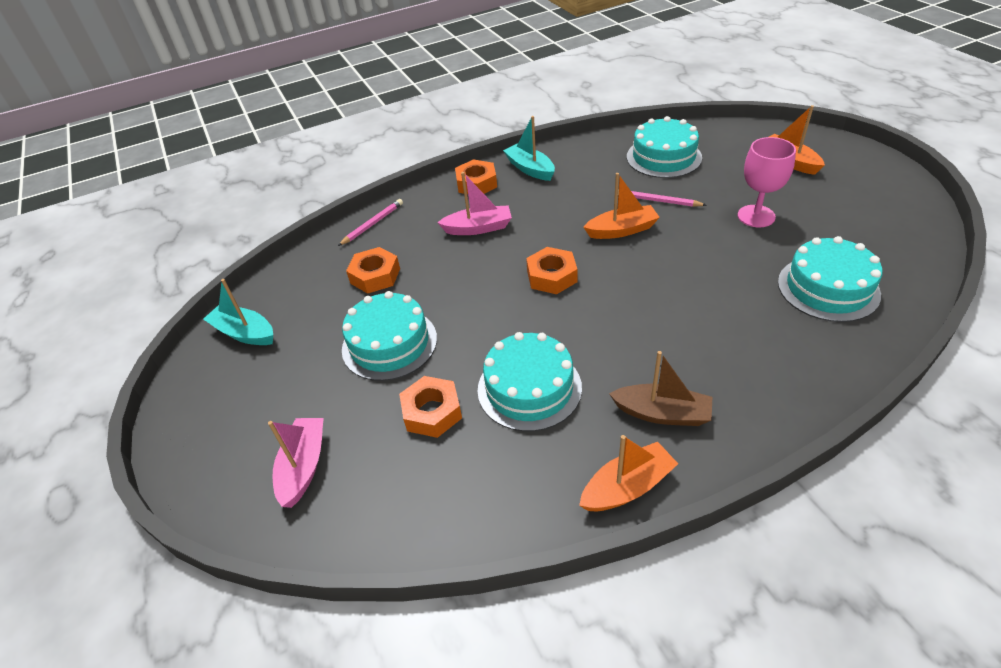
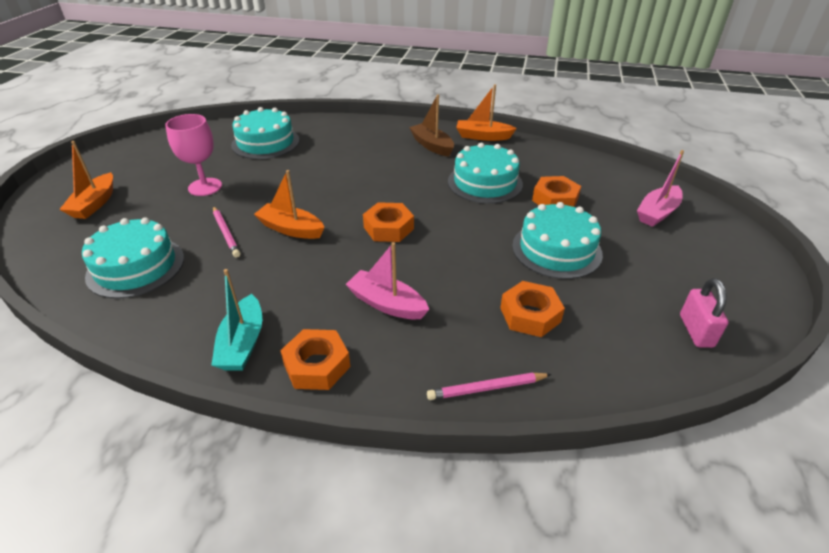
camera: 145 degrees left, 5 degrees down
(244, 333) = (696, 331): turquoise boat -> pink padlock

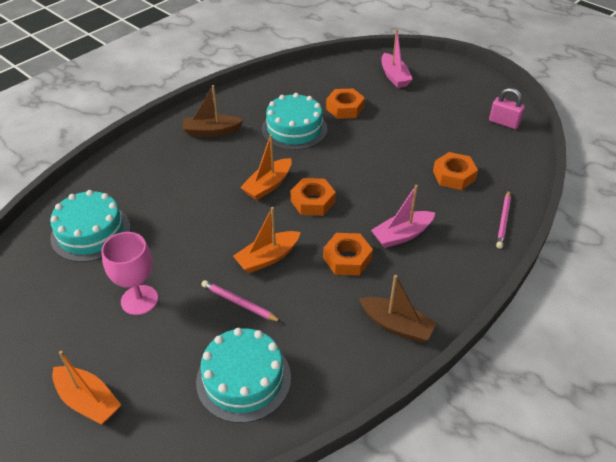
camera: 60 degrees left, 5 degrees up
(225, 233) = (239, 303): pink pencil -> pink pencil turned 150 degrees counterclockwise
(242, 343) = (396, 325): turquoise boat -> brown boat
(317, 365) = (442, 291): orange nut -> orange nut (347, 259)
(483, 136) = (225, 100): orange boat -> orange boat (268, 185)
(556, 250) = (400, 135): turquoise cake -> none

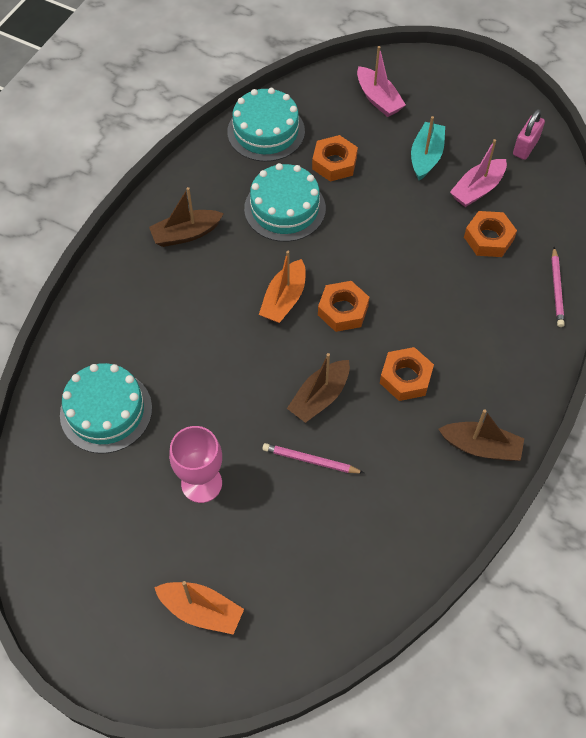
camera: 15 degrees left, 15 degrees up
(243, 379) = (348, 546): turquoise cake -> turquoise cake (266, 131)
(267, 258) = (319, 397): orange boat -> brown boat
(402, 235) = (454, 333): pink boat -> pink boat (477, 189)
(419, 116) = (426, 157): none -> turquoise boat
(504, 122) = (525, 147): pink padlock -> pink padlock turned 75 degrees counterclockwise

